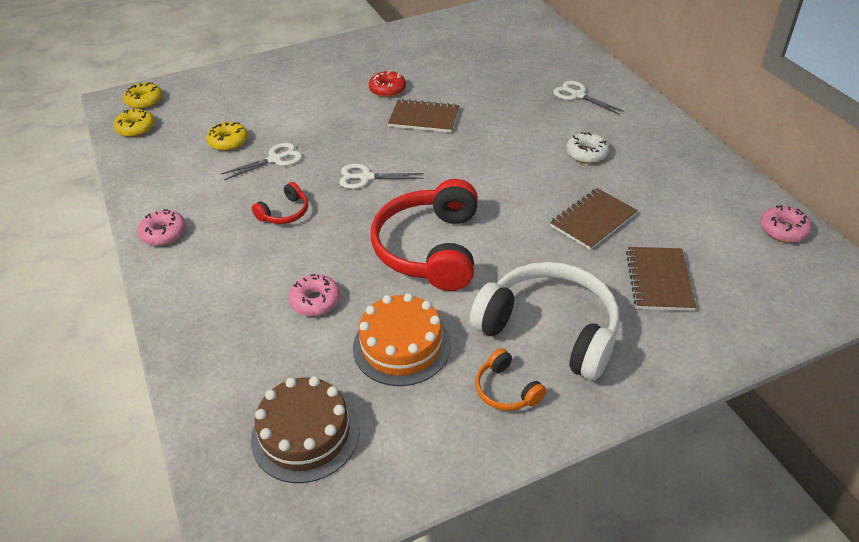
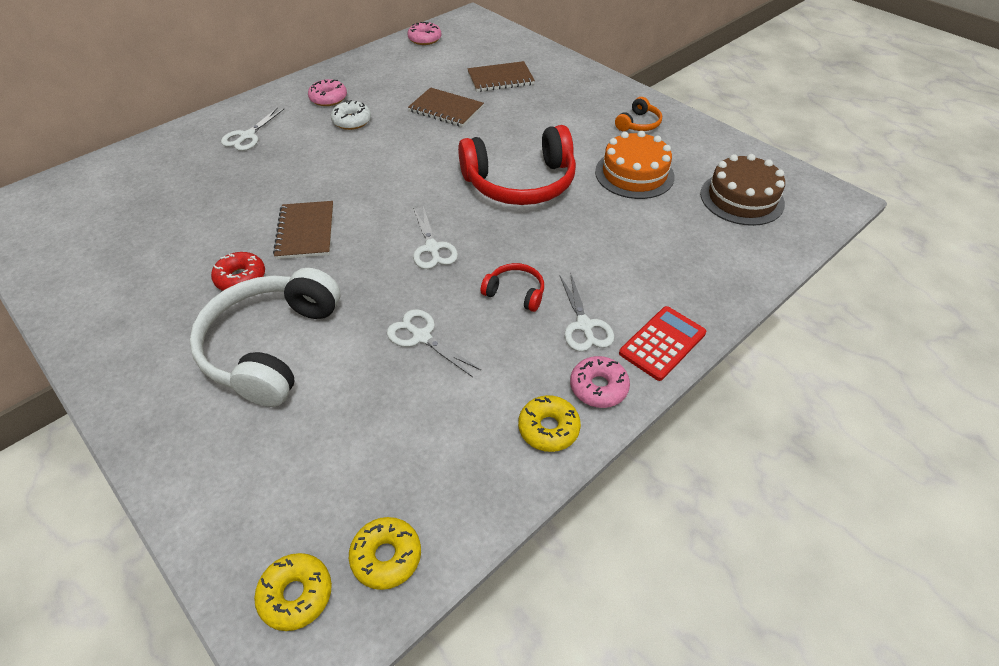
camera: 110 degrees left, 5 degrees up
(171, 282) = (662, 343): none -> red calculator
(223, 242) = (584, 325): none -> white scissors
(228, 142) = (395, 403): yellow donut -> yellow donut (548, 428)
(315, 301) = (620, 232): pink donut -> pink donut (328, 98)
(550, 329) = (574, 114): white headphones -> white headphones (270, 346)

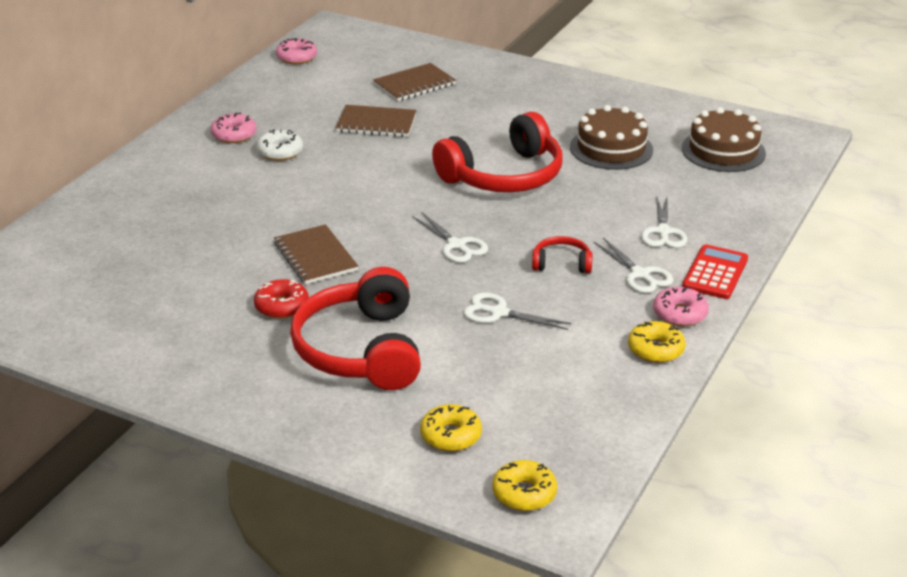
camera: 20 degrees left, 15 degrees down
(247, 136) = (172, 186): white scissors -> white scissors (663, 232)
(270, 346) = (360, 350): white headphones -> red headphones
(386, 556) = (579, 455): yellow donut -> yellow donut (451, 435)
(634, 174) = (611, 148): orange cake -> brown cake
(638, 124) = (588, 104): orange headphones -> none

